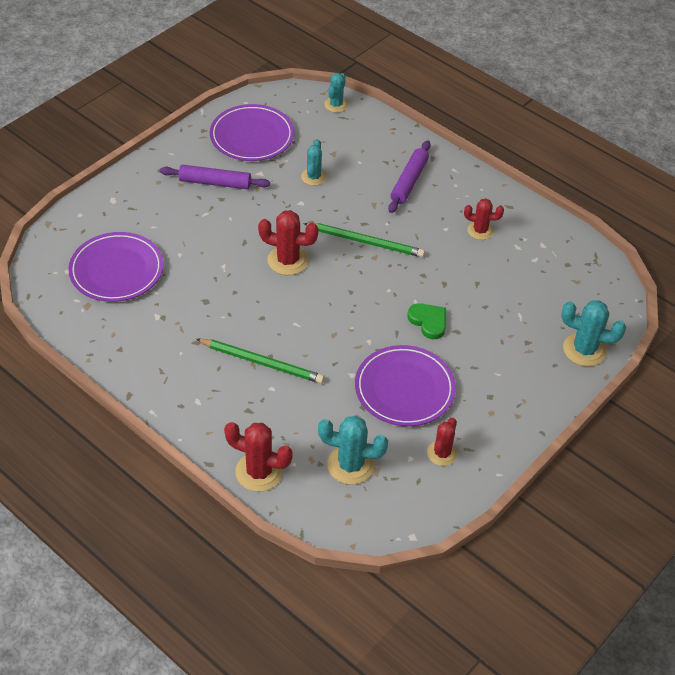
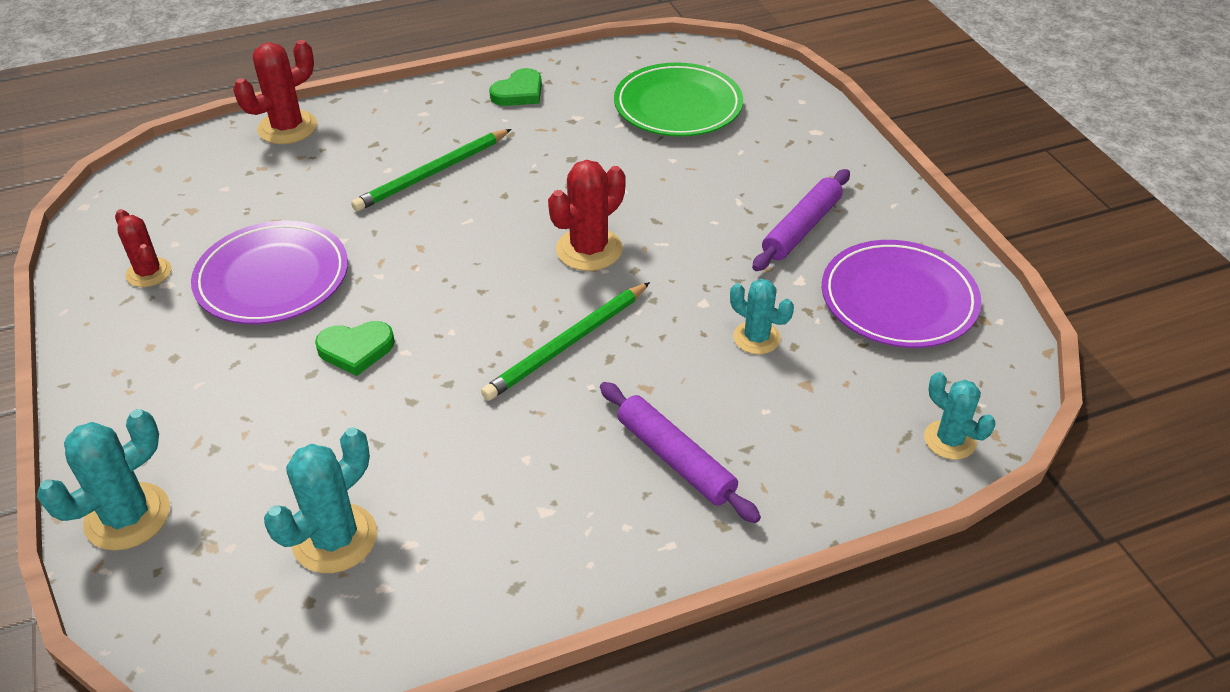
camera: 120 degrees right, 5 degrees down
(116, 270) = (678, 106): purple plate -> green plate
(143, 359) = (519, 92): none -> green heart
(350, 465) = (220, 193): turquoise cactus -> turquoise cactus (335, 538)
(480, 231) = (486, 506): red cactus -> none

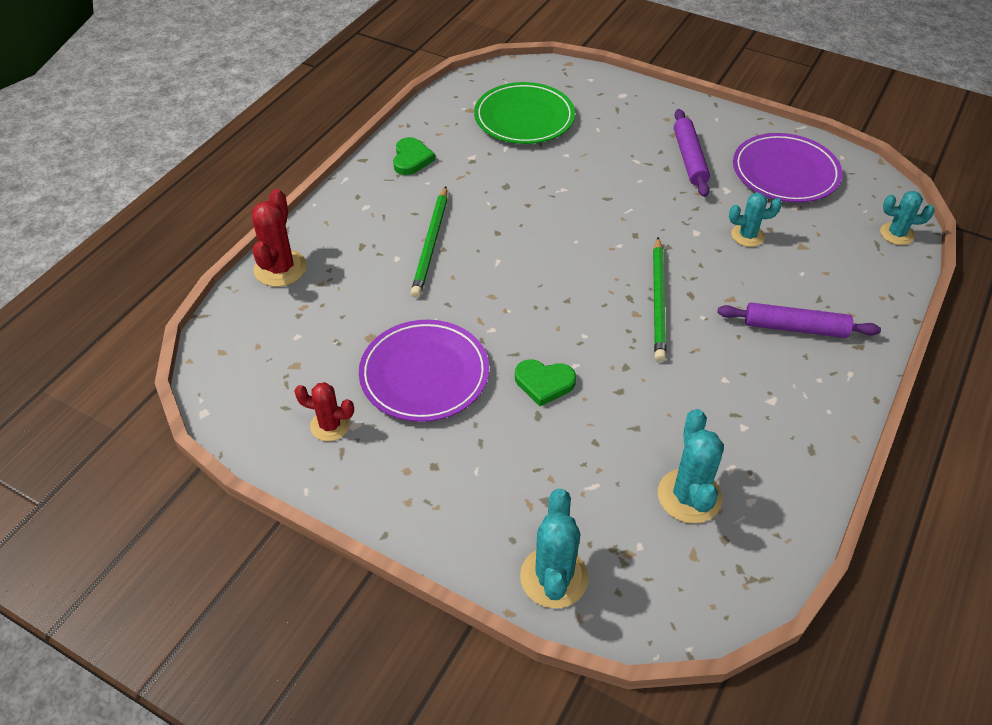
camera: 40 degrees left, 5 degrees up
(356, 349) = (544, 383): green heart -> green heart turned 60 degrees clockwise
(589, 249) = (594, 237): red cactus -> none

